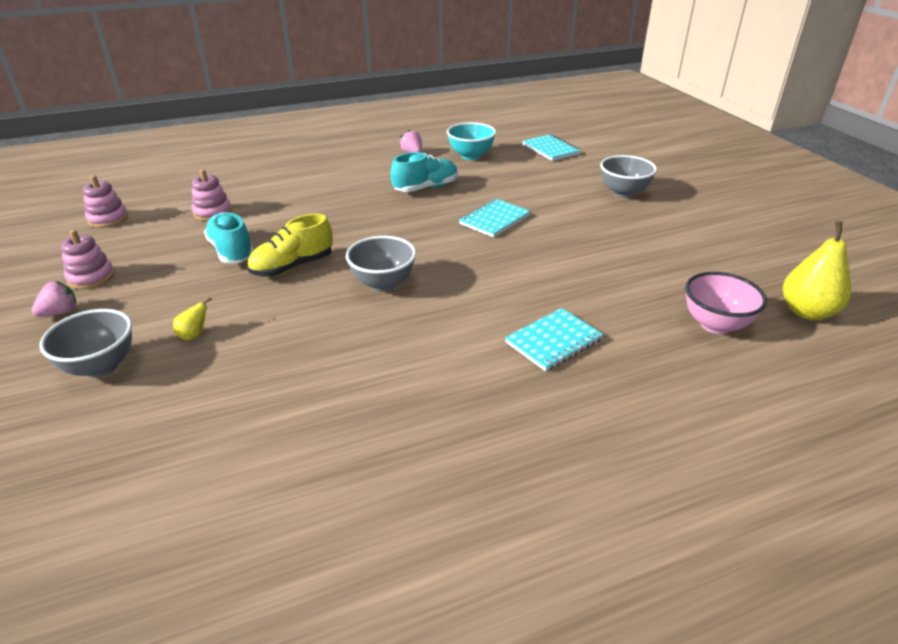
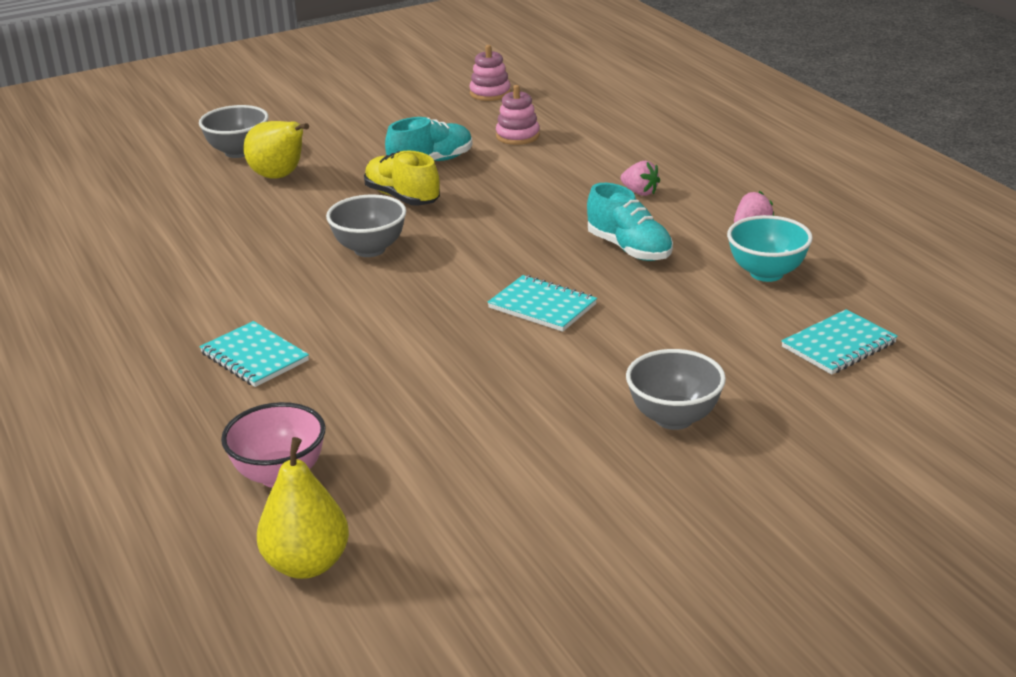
camera: 85 degrees right, 5 degrees down
(60, 312) = (316, 118): pink strawberry -> pink strawberry (640, 192)
(91, 277) = (374, 115): pink stacking toy -> none
(194, 335) = (279, 176): yellow pear -> yellow pear, size x2.18

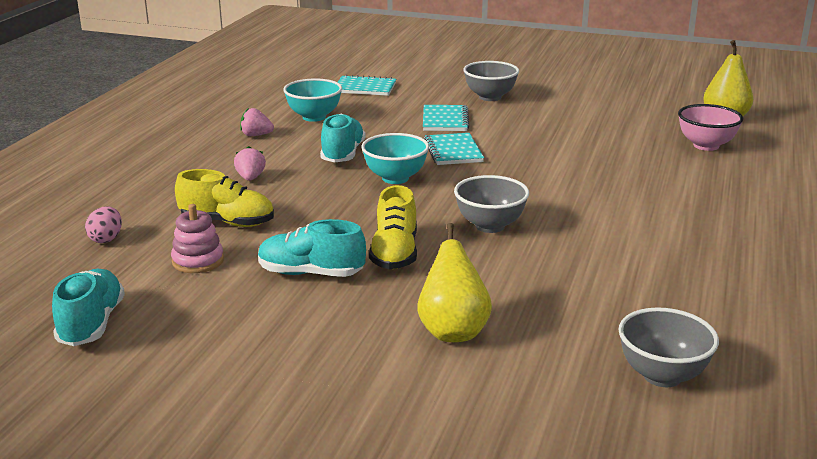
camera: 135 degrees left, 5 degrees down
(238, 152) = (444, 392): grey bowl -> grey bowl (662, 376)
(254, 357) = (661, 197): turquoise notebook -> turquoise notebook (445, 120)
(490, 93) = (92, 324): pink stacking toy -> turquoise shoe
(530, 250) = (395, 178): none -> turquoise bowl
(563, 160) = (227, 222): none -> yellow shoe
(607, 119) = (106, 239): none -> pink egg

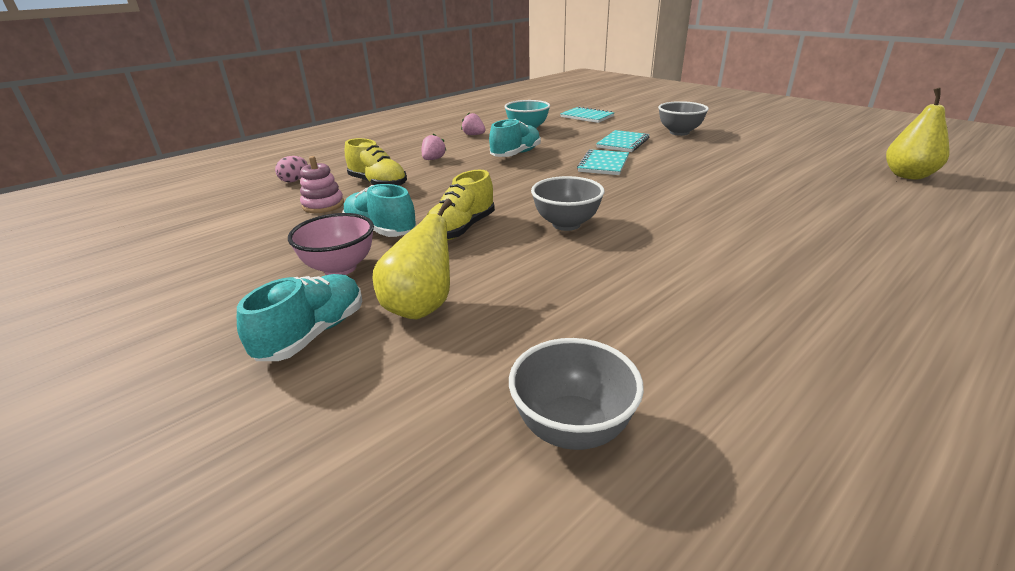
camera: 30 degrees right, 5 degrees up
(92, 324) = (202, 231): turquoise shoe -> turquoise shoe (313, 334)
(395, 178) = (533, 175): turquoise bowl -> none
(706, 146) = (863, 195): pink bowl -> pink bowl (340, 268)

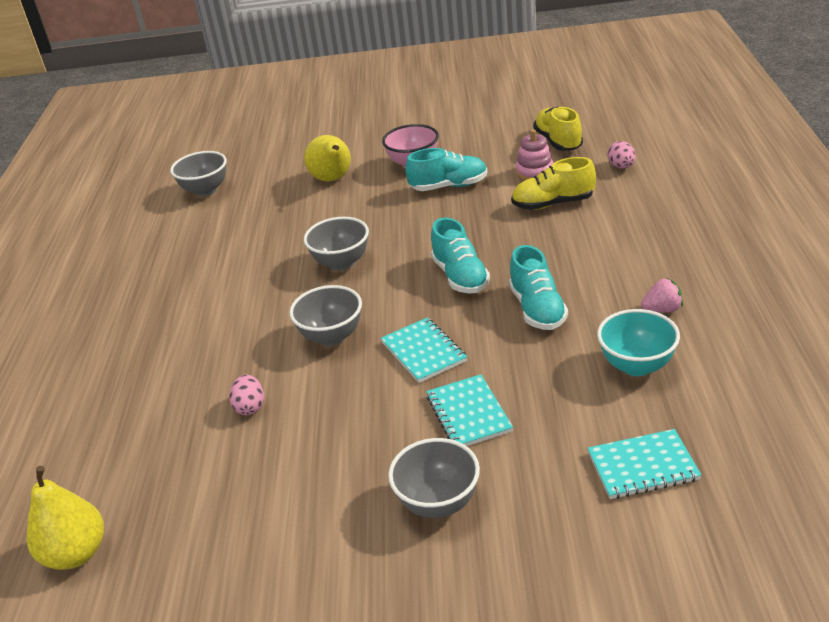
camera: 135 degrees right, 5 degrees up
(313, 334) = (356, 148): turquoise shoe -> turquoise shoe (460, 276)
(433, 159) = (591, 250): pink strawberry -> none
(461, 229) = (402, 217): yellow shoe -> yellow shoe (558, 141)
(645, 190) = (332, 336): none -> grey bowl
(743, 184) = (250, 407): none -> pink egg

